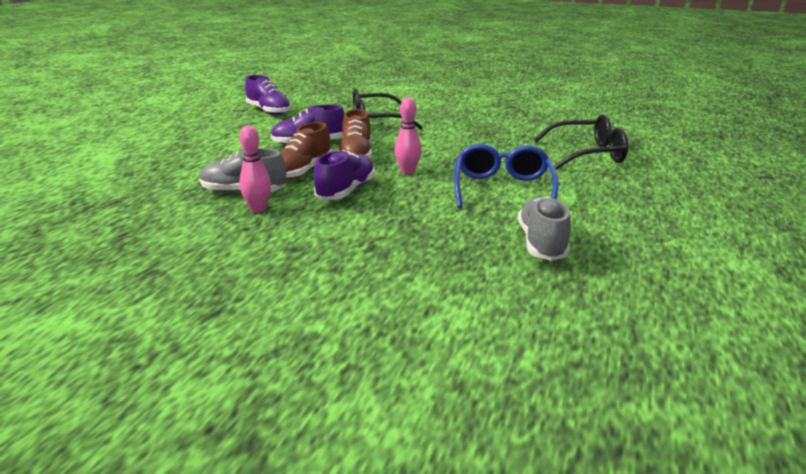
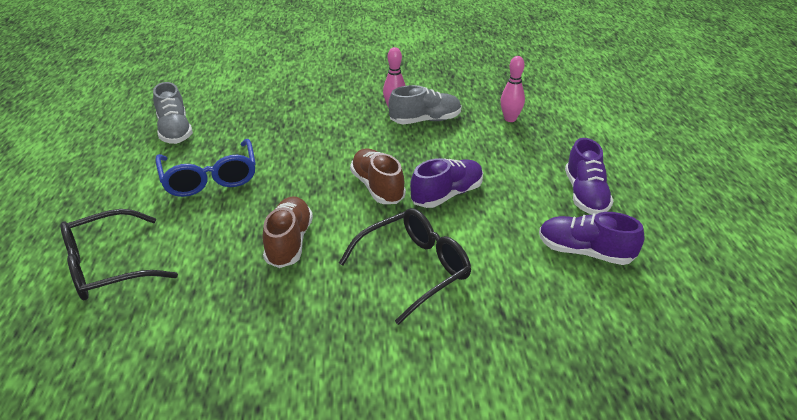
camera: 155 degrees right, 10 degrees up
(302, 171) = (406, 153): brown shoe -> brown shoe (289, 242)
(346, 191) = (347, 141): purple shoe -> purple shoe (585, 195)
(407, 172) = (309, 177): pink bowling pin -> pink bowling pin (510, 119)

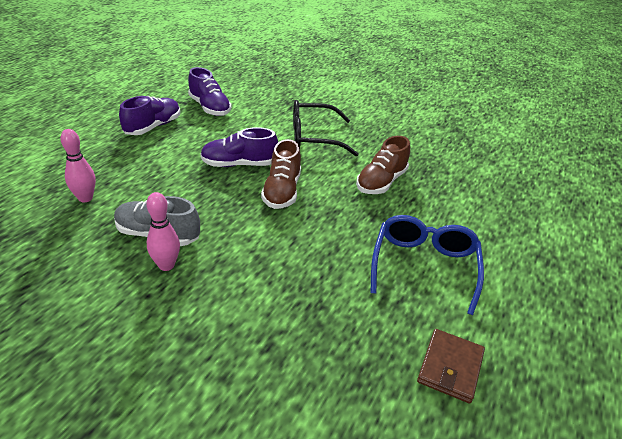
camera: 150 degrees left, 0 degrees up
(107, 267) = (525, 220): black glasses -> none
(175, 130) = (450, 367): grey shoe -> brown wallet

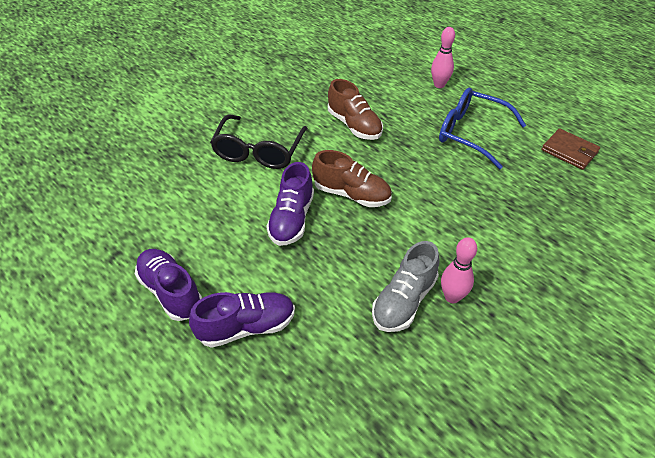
camera: 70 degrees left, 10 degrees up
(85, 198) = (320, 369): pink bowling pin -> pink bowling pin (439, 85)
(209, 108) = (146, 228): purple shoe -> purple shoe (246, 327)

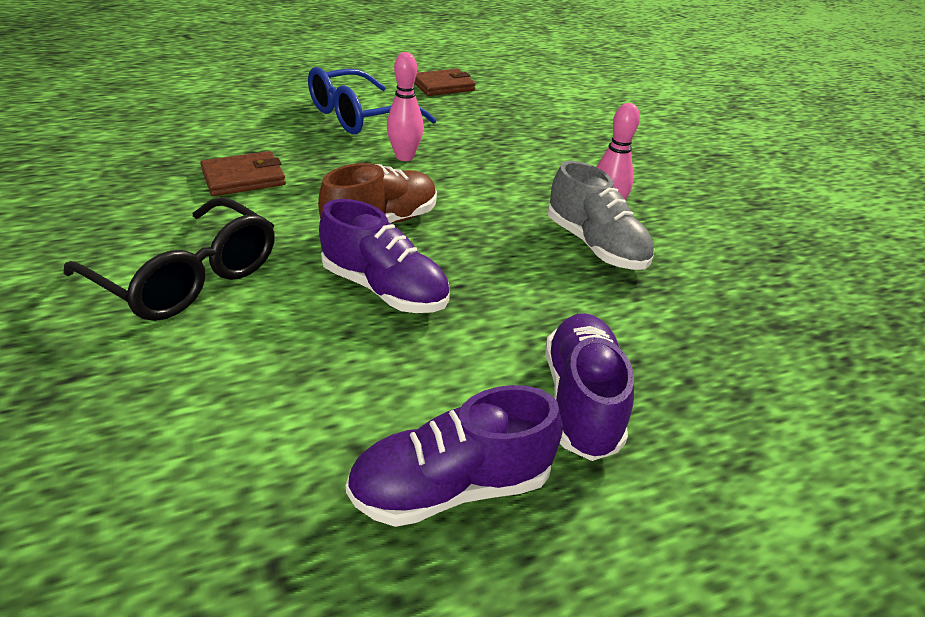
camera: 70 degrees left, 10 degrees down
(354, 125) = (244, 178): brown shoe -> brown wallet
(439, 85) = (247, 102): pink bowling pin -> pink bowling pin (404, 157)

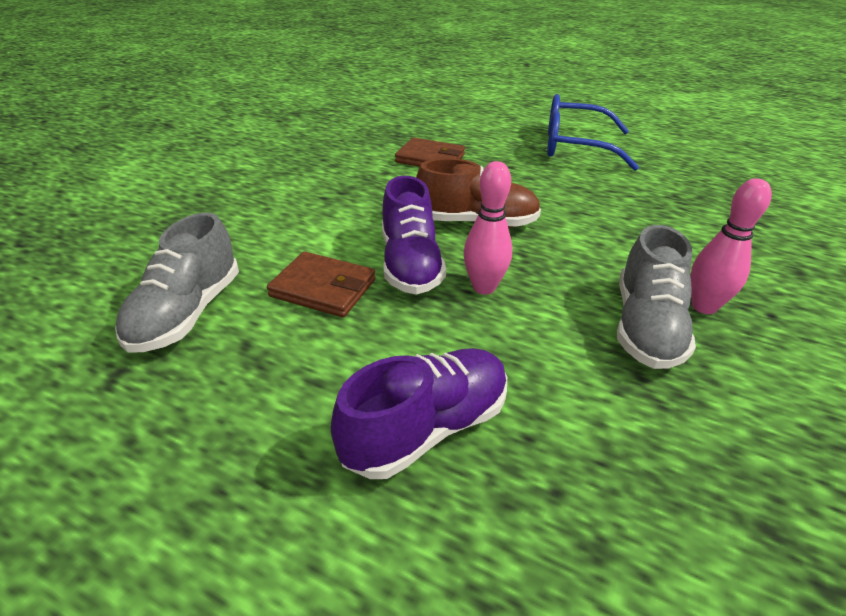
camera: 50 degrees right, 0 degrees up
(188, 277) = (315, 201): black glasses -> none
(247, 466) = (187, 313): none -> grey shoe
(404, 157) = (568, 186): pink bowling pin -> pink bowling pin (484, 287)
(443, 86) = (691, 146): brown wallet -> brown wallet (323, 288)
(451, 486) = (252, 408): purple shoe -> none

